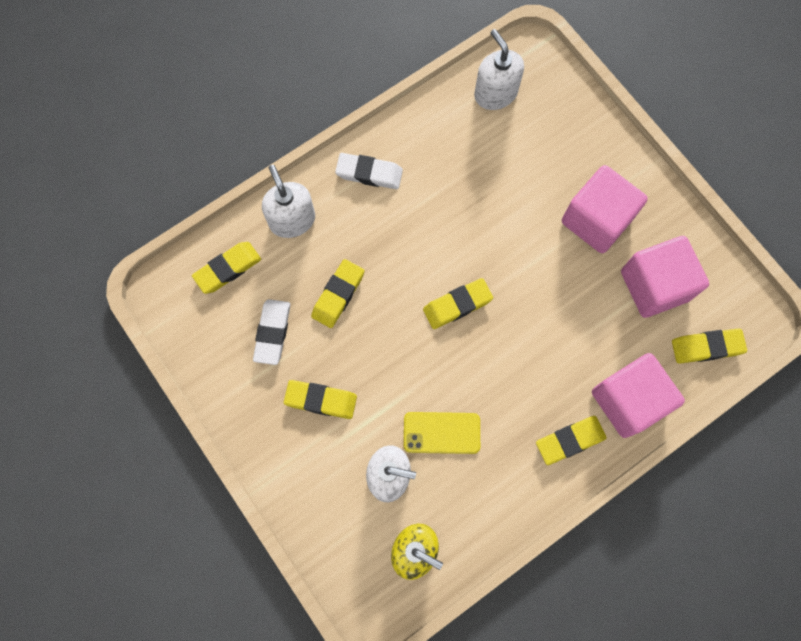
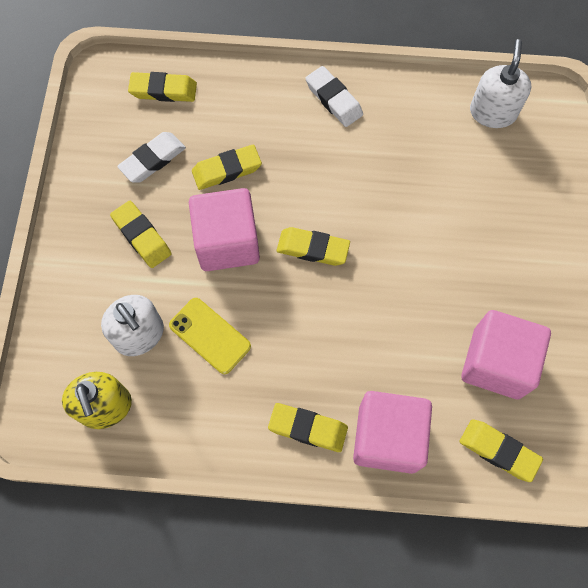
camera: 40 degrees right, 5 degrees down
(292, 220) = (243, 90): white soap dispenser -> none
(596, 220) = (491, 272): pink cube -> pink cube (227, 242)

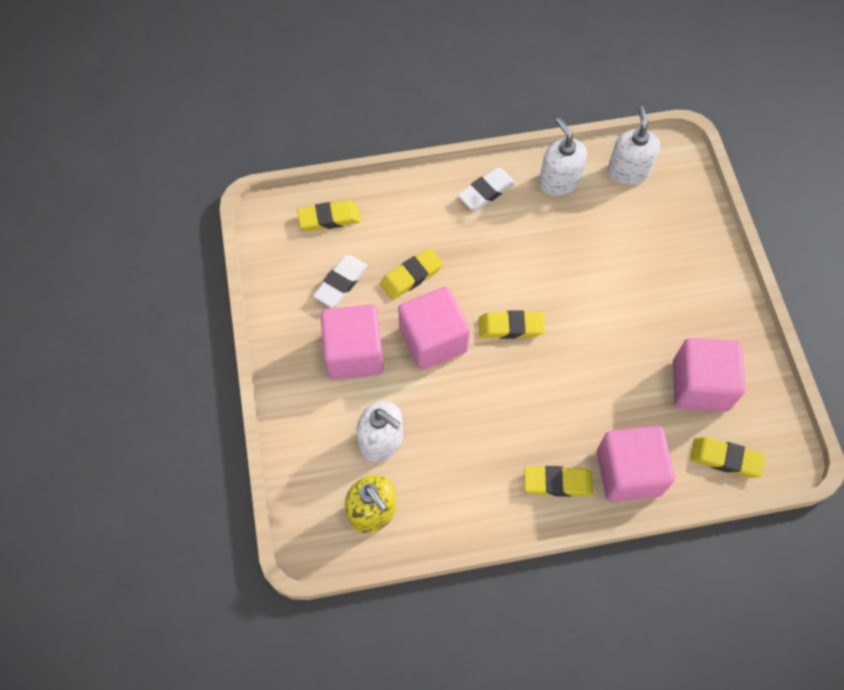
camera: 15 degrees left, 5 degrees down
(142, 236) = (354, 353): yellow eraser -> pink cube
(210, 336) = (445, 425): yellow phone -> none
(334, 99) = (486, 192): white eraser -> white eraser turned 75 degrees counterclockwise
(414, 106) = (559, 181): none -> white soap dispenser

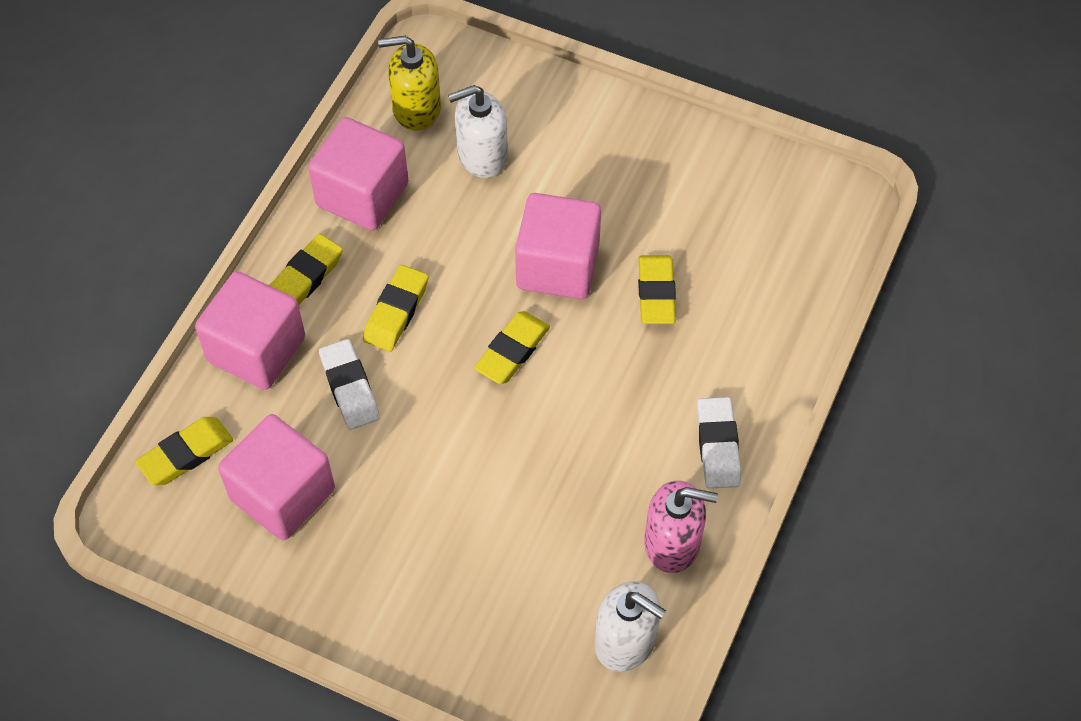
camera: 125 degrees right, 5 degrees down
(329, 218) = (799, 257): yellow eraser -> yellow eraser (396, 312)
(341, 283) = (699, 221): white eraser -> white eraser (349, 387)
(354, 353) = (600, 185): pink cube -> pink cube (362, 195)
(559, 181) = (672, 542): white soap dispenser -> pink soap dispenser

